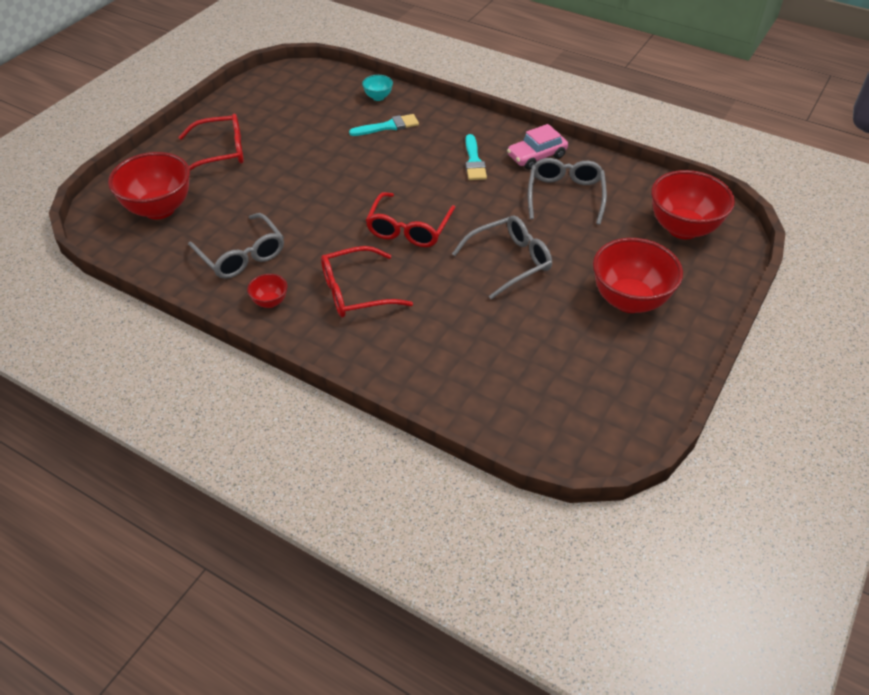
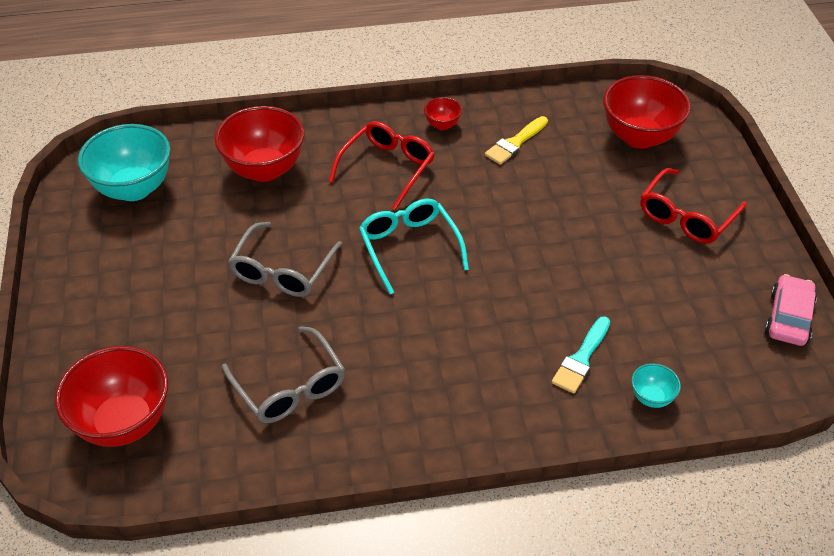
camera: 140 degrees right, 0 degrees up
(241, 255) = (515, 143): grey glasses -> yellow brush
(409, 229) = (409, 247): red glasses -> turquoise glasses
(474, 161) = (433, 371): turquoise brush -> none
(536, 156) = (370, 427): pink car -> pink car (788, 318)
(576, 399) = (134, 188): none -> turquoise bowl
(629, 300) = (137, 297): red bowl -> red bowl (264, 170)

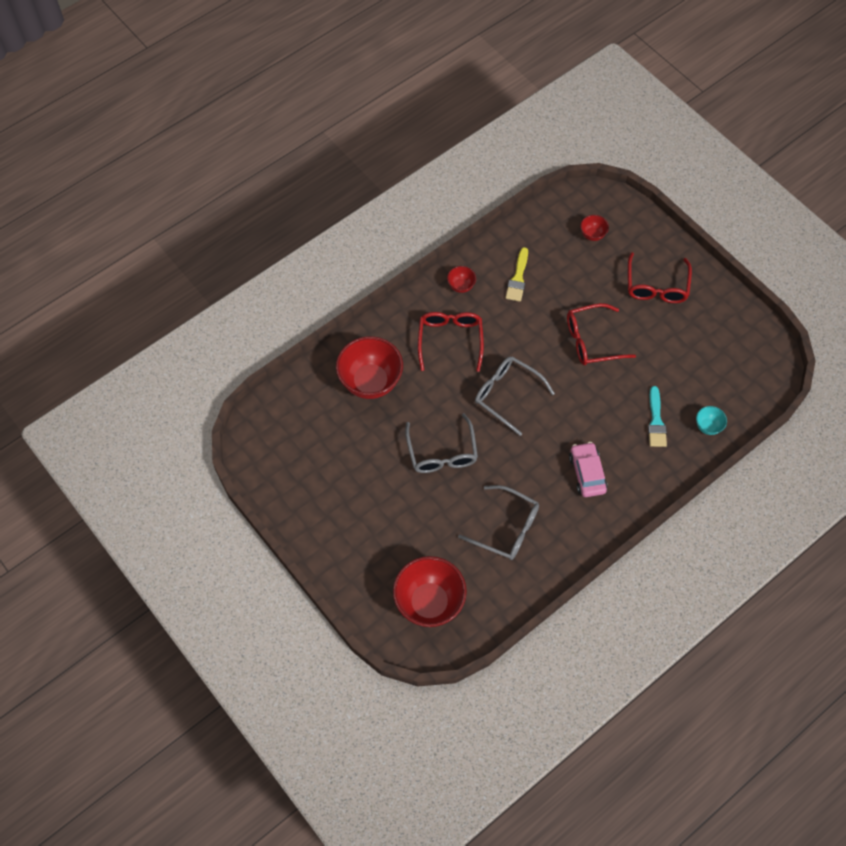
camera: 30 degrees left, 15 degrees up
(134, 188) = (295, 441): turquoise bowl -> none
(409, 247) = (507, 395): turquoise glasses -> grey glasses
(559, 237) = (592, 341): none -> red glasses
(639, 137) = (592, 235): red bowl -> red bowl, size x0.46
(788, 318) = (751, 333): pink car -> pink car (587, 473)

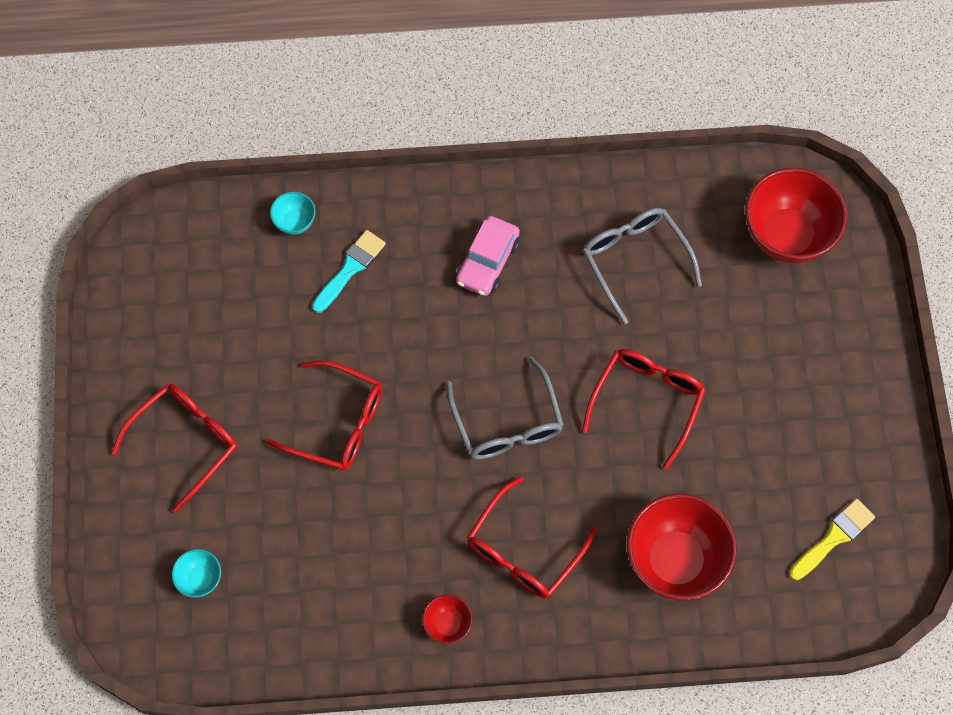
camera: 145 degrees left, 5 degrees up
(442, 452) = (647, 401): grey glasses -> red glasses
(518, 278) = (359, 582): yellow brush -> yellow brush (833, 538)
(592, 235) = (200, 579): red bowl -> turquoise bowl

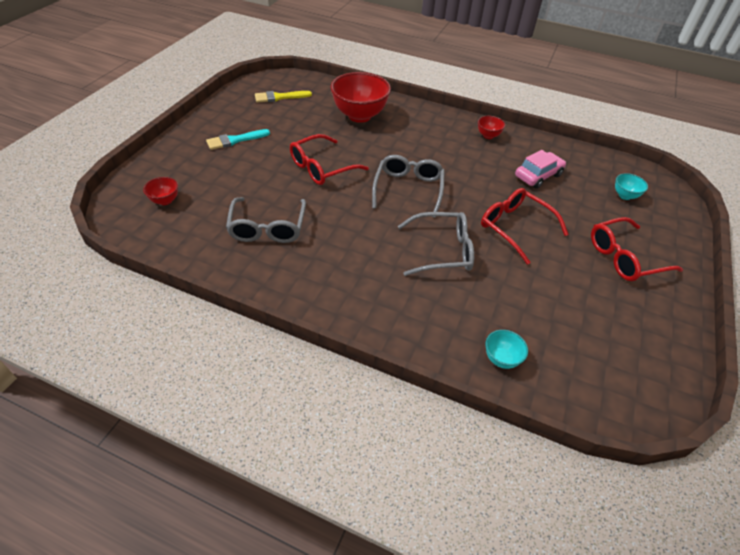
camera: 155 degrees left, 20 degrees down
(350, 269) = (469, 306): turquoise brush -> turquoise brush (235, 140)
(413, 334) = (442, 251): none -> grey glasses
(487, 261) = (365, 268): pink car -> pink car (538, 176)
(524, 550) = (432, 144): red glasses -> none
(786, 236) = (165, 201): red bowl -> red bowl, size x0.46

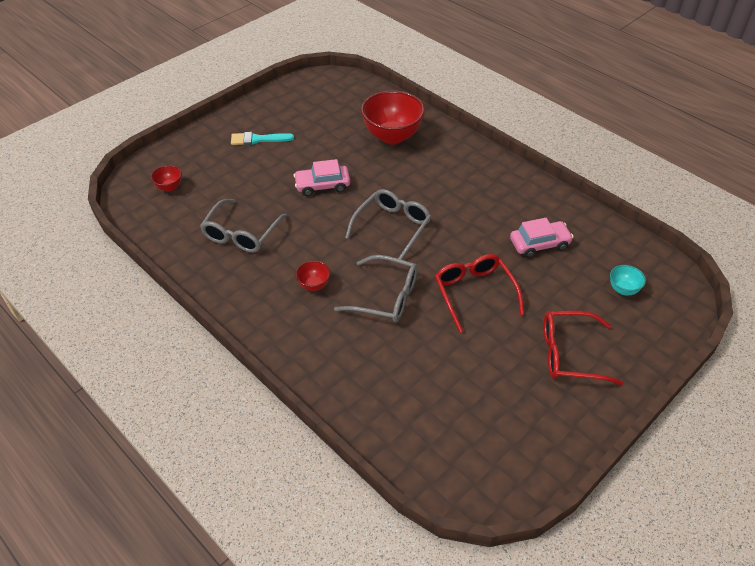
camera: 25 degrees right, 0 degrees up
(279, 97) = (324, 100): yellow brush -> none
(322, 168) = (322, 185): red glasses -> pink car
(488, 136) = (515, 187): red bowl -> red bowl (314, 285)
(501, 359) = (374, 409): turquoise bowl -> none

